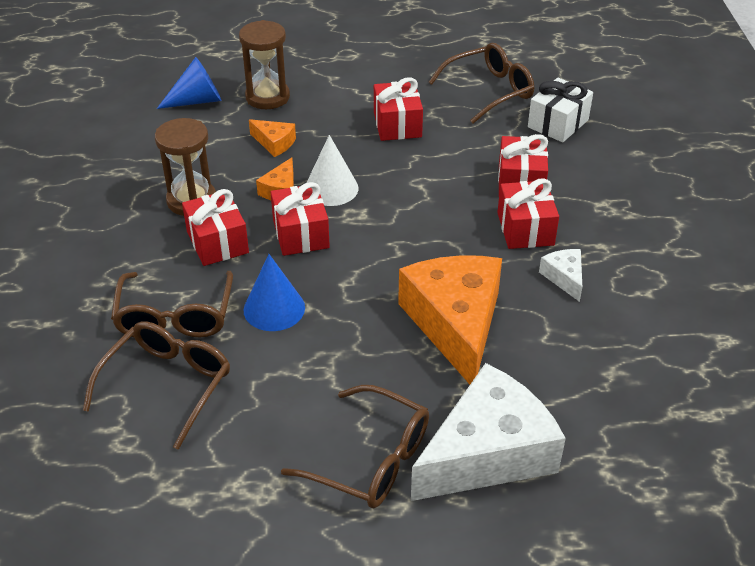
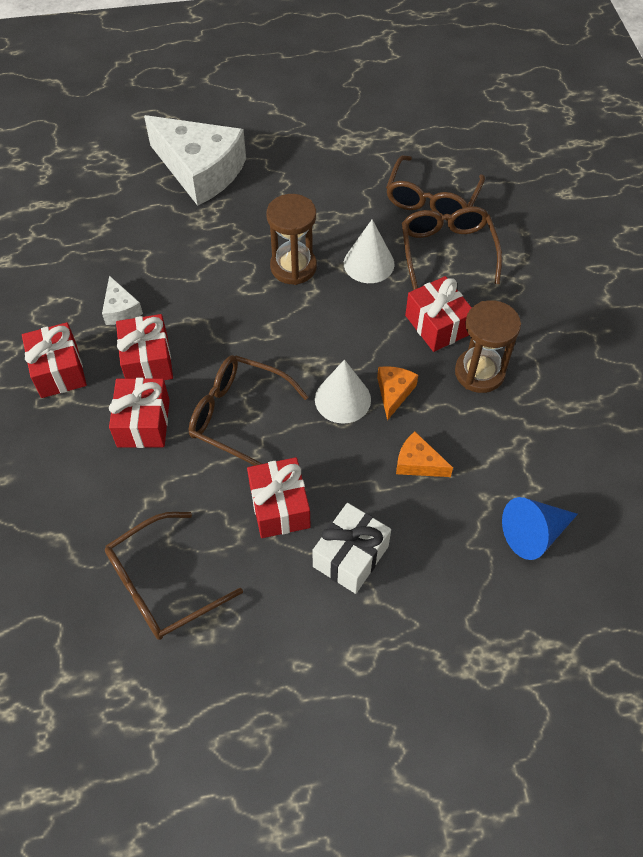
camera: 175 degrees right, 15 degrees up
(267, 97) = (448, 548): brown hourglass -> brown hourglass (293, 267)
(274, 308) = (369, 263): blue cone -> white cone
(301, 234) = (362, 340): red gift -> red gift (59, 371)
(370, 459) = (279, 162): brown glasses -> brown glasses (239, 416)
(455, 323) = (219, 260): orange cheese -> none
(488, 453) = (200, 170): white cheese -> white cheese turned 105 degrees counterclockwise
(558, 123) = (84, 524): white gift -> white gift (350, 556)

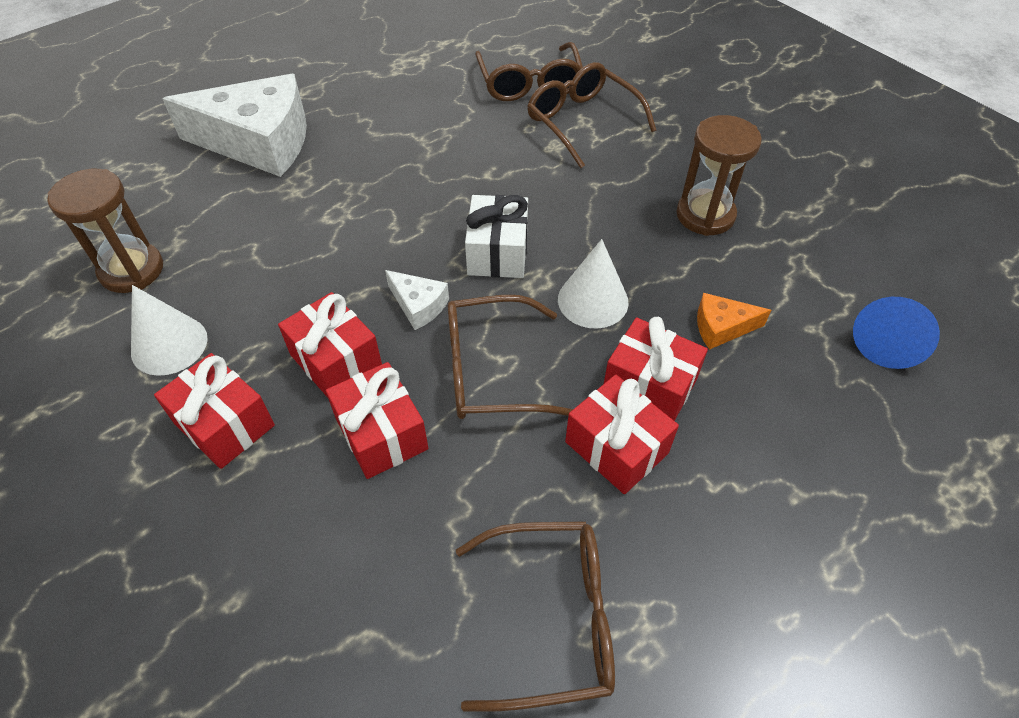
camera: 30 degrees left, 5 degrees down
(121, 309) = (261, 319): white cheese -> white cheese (419, 305)
(163, 584) = (550, 619): brown glasses -> brown glasses turned 120 degrees counterclockwise
(293, 267) = (436, 195): brown hourglass -> brown hourglass (132, 270)
(350, 556) = (736, 460): white gift -> white gift (497, 252)
(369, 263) = (514, 161): white cone -> white cone (169, 345)
(394, 393) = (639, 270): orange cheese -> none
(437, 325) = (628, 189): red gift -> red gift (649, 385)

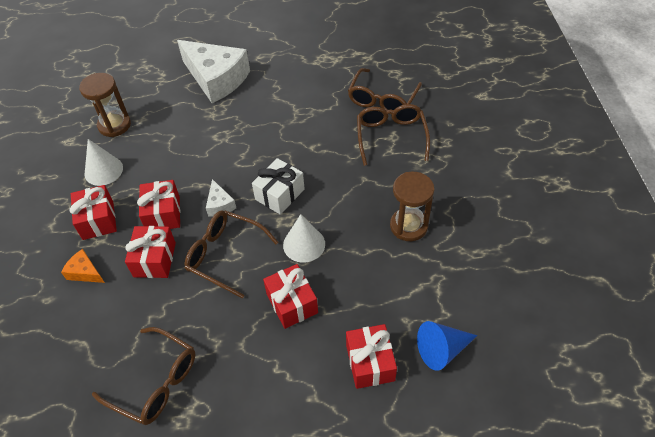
camera: 35 degrees right, 0 degrees up
(616, 447) = (249, 324): red gift -> red gift (370, 363)
(721, 327) = (356, 293): orange cheese -> orange cheese (85, 272)

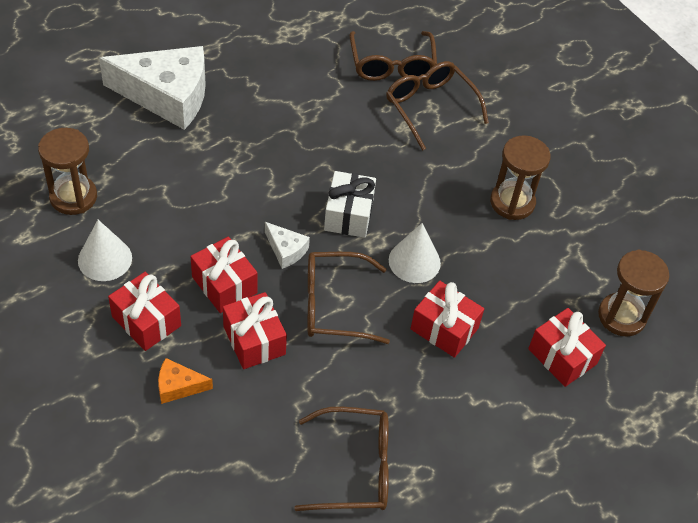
camera: 35 degrees left, 0 degrees up
(442, 350) = (621, 316): blue cone -> brown hourglass

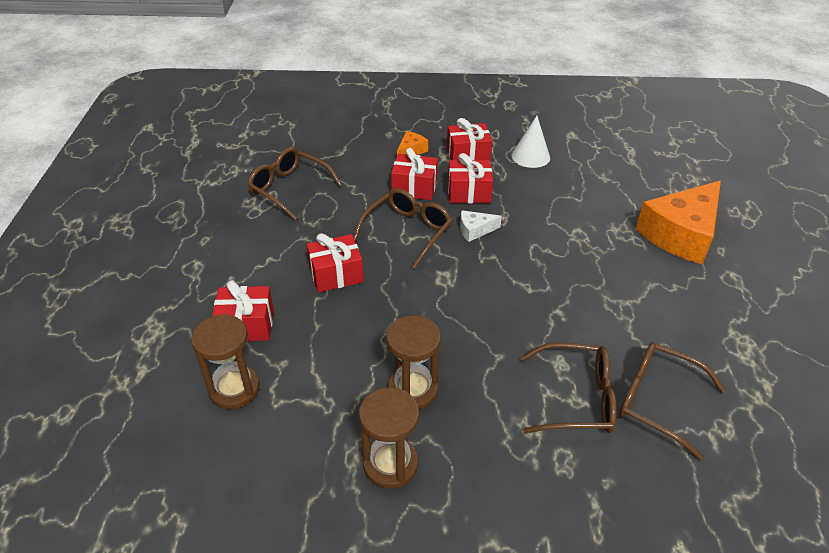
camera: 130 degrees right, 10 degrees down
(73, 197) = (595, 161): brown hourglass -> brown hourglass (390, 464)
(167, 96) = (681, 234): white cheese -> orange cheese
(348, 215) = (482, 276): white gift -> none
(354, 468) = (289, 189): brown glasses -> brown glasses turned 90 degrees clockwise
(414, 261) = (407, 290): white cone -> none

